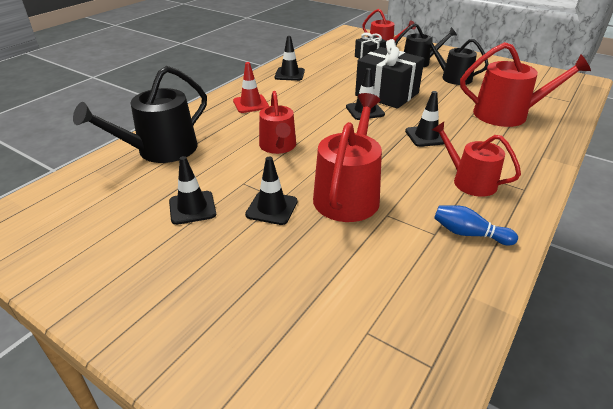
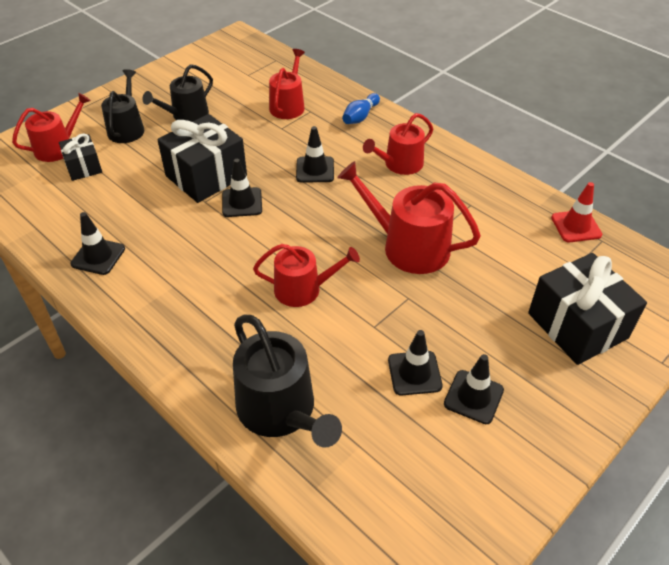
camera: 80 degrees left, 10 degrees up
(251, 104) = (179, 307): red traffic cone -> red traffic cone (576, 226)
(262, 329) = (577, 325): none -> black gift
(272, 208) = (423, 306): black traffic cone -> black traffic cone (473, 397)
(469, 234) = (472, 186): blue bowling pin -> blue bowling pin (360, 116)
(507, 114) = (288, 105): red watering can -> red watering can, size x0.66

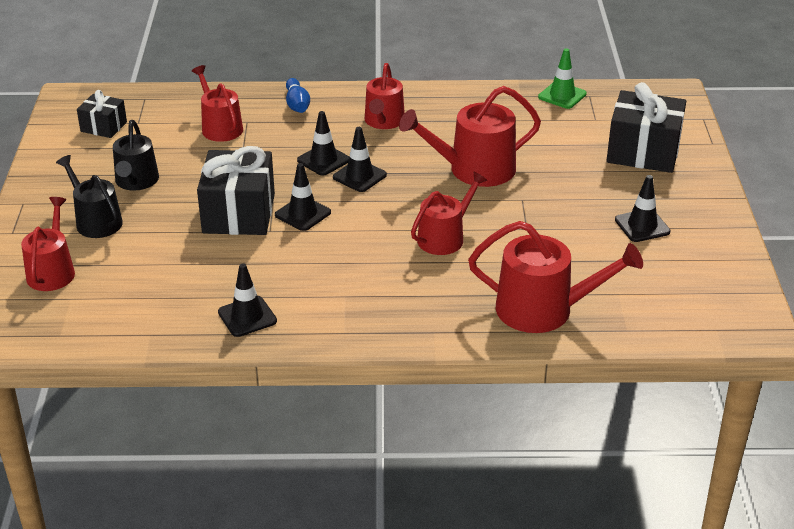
camera: 45 degrees left, 10 degrees down
(83, 167) = (109, 270): black gift -> black gift (103, 127)
(281, 410) = (544, 309): black watering can -> red watering can
(414, 373) = (591, 236): black traffic cone -> black traffic cone (359, 176)
(576, 226) = (562, 95): red traffic cone -> green traffic cone

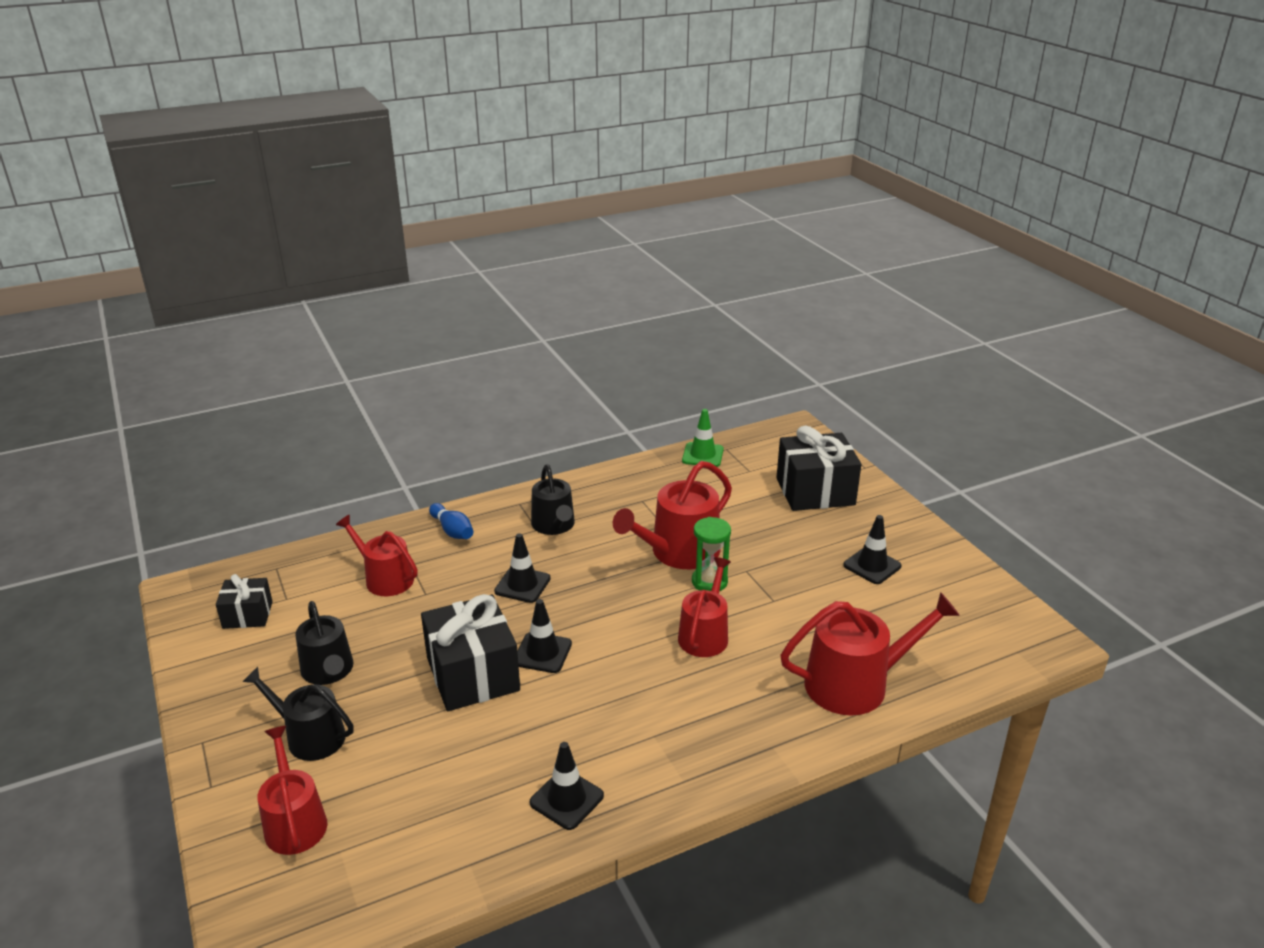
camera: 25 degrees left, 5 degrees down
(359, 176) = (572, 592): black traffic cone -> none
(383, 121) = (554, 525): red watering can -> black watering can
(482, 199) = (709, 581): none -> green hourglass

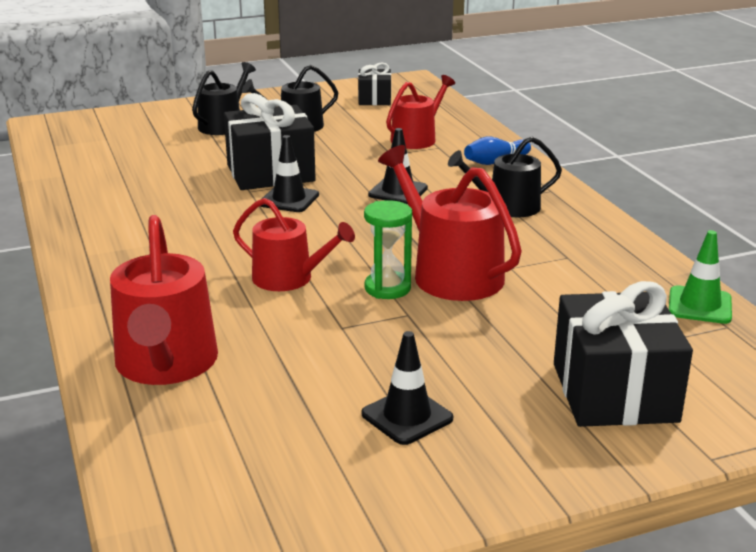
camera: 95 degrees right, 5 degrees down
(294, 821) = (142, 126): red watering can -> none
(566, 799) = (100, 207): black traffic cone -> none

